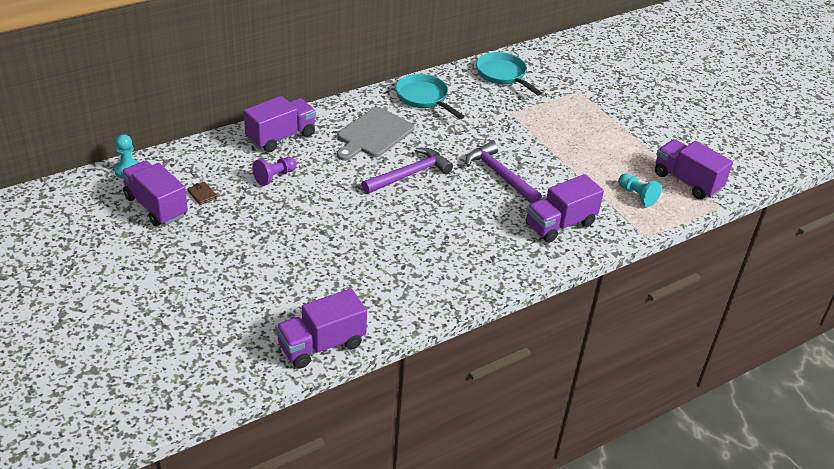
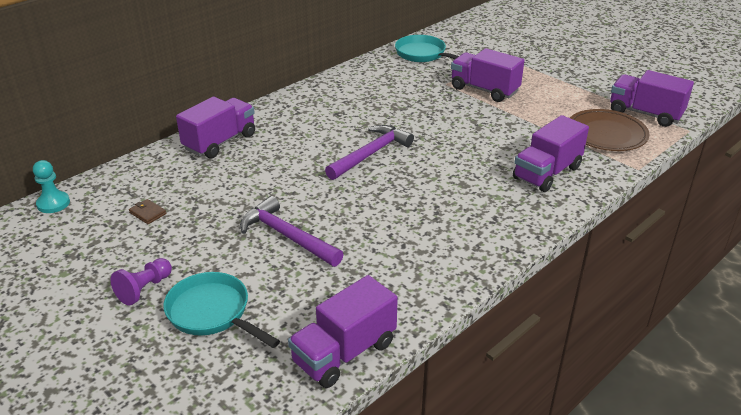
camera: 10 degrees left, 5 degrees down
(156, 206) = (95, 235): purple truck -> purple truck (484, 90)
(274, 177) = (225, 181): purple pawn -> purple pawn (144, 289)
(373, 134) = (318, 124): grey cutting board -> none
(424, 98) = (355, 84): turquoise pan -> turquoise pan (212, 313)
(499, 175) = (463, 138): purple hammer -> purple hammer (286, 236)
(637, 195) = (606, 134): turquoise pawn -> brown plate

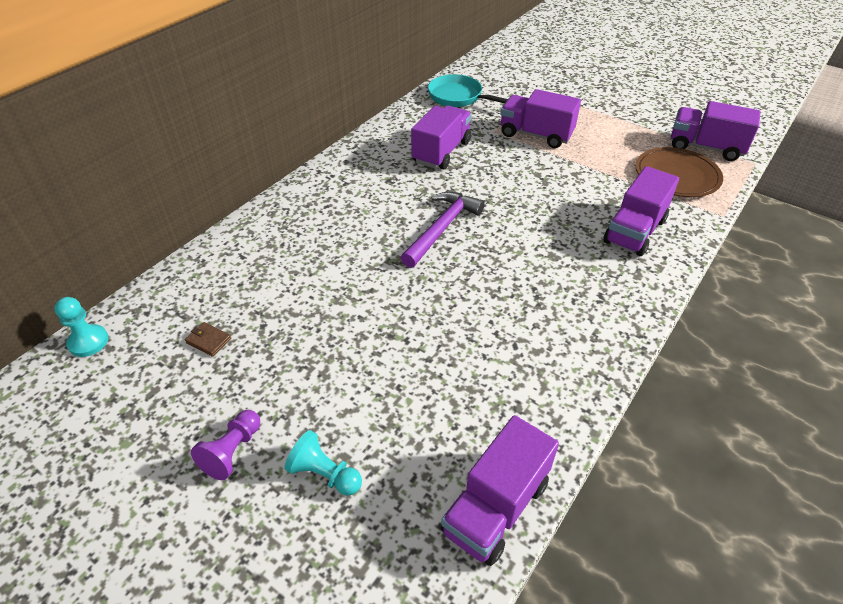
camera: 10 degrees left, 10 degrees up
(212, 313) = (324, 474): turquoise pan -> turquoise pawn
(220, 142) = (268, 232): purple truck -> purple truck (441, 152)
(286, 236) = (381, 350): purple hammer -> none

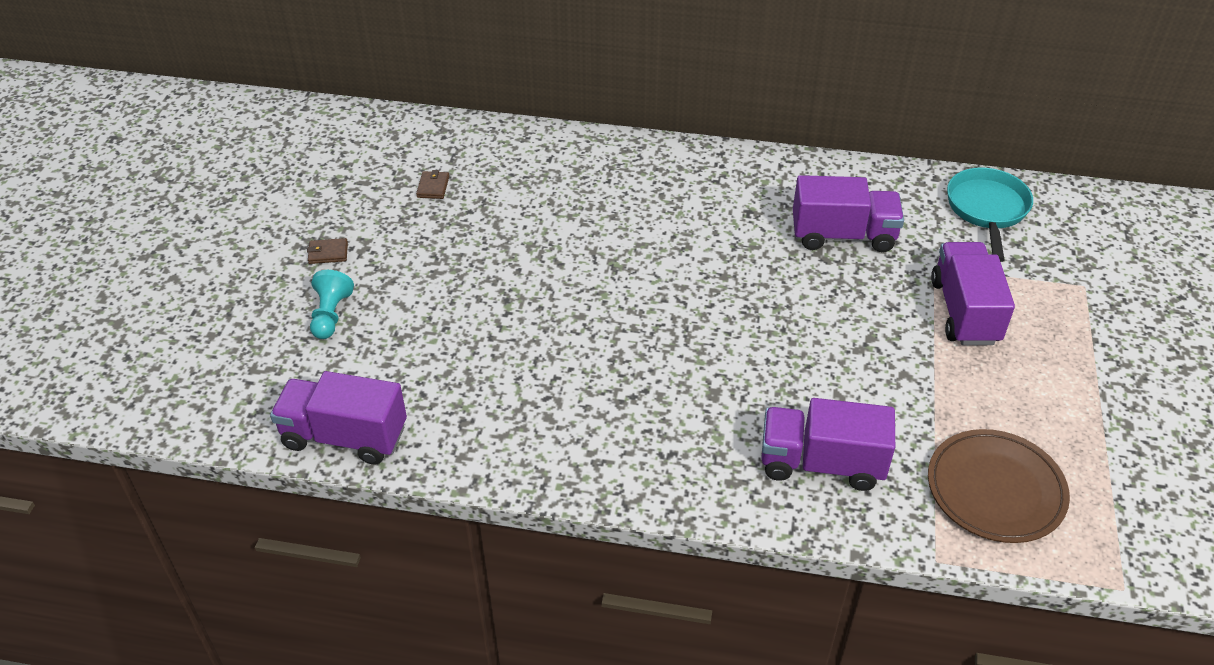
camera: 65 degrees right, 0 degrees up
(88, 342) = (394, 123): turquoise pawn -> none
(232, 451) = (328, 253): purple pawn -> brown wallet
(442, 228) = (695, 284): purple hammer -> none
(705, 147) = (1111, 515): purple truck -> none

